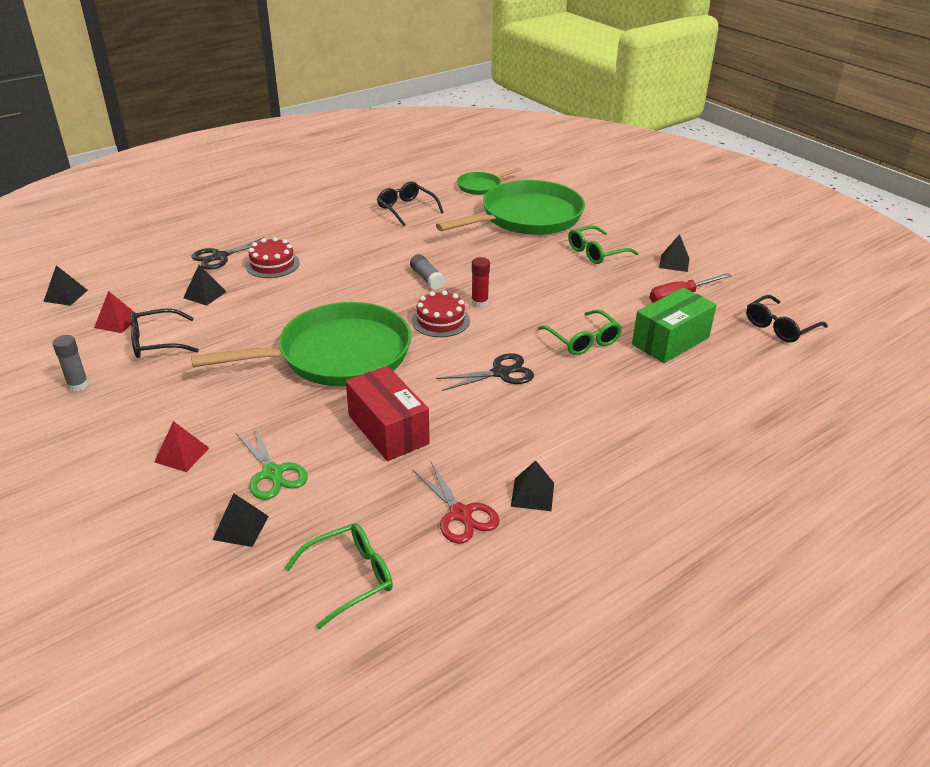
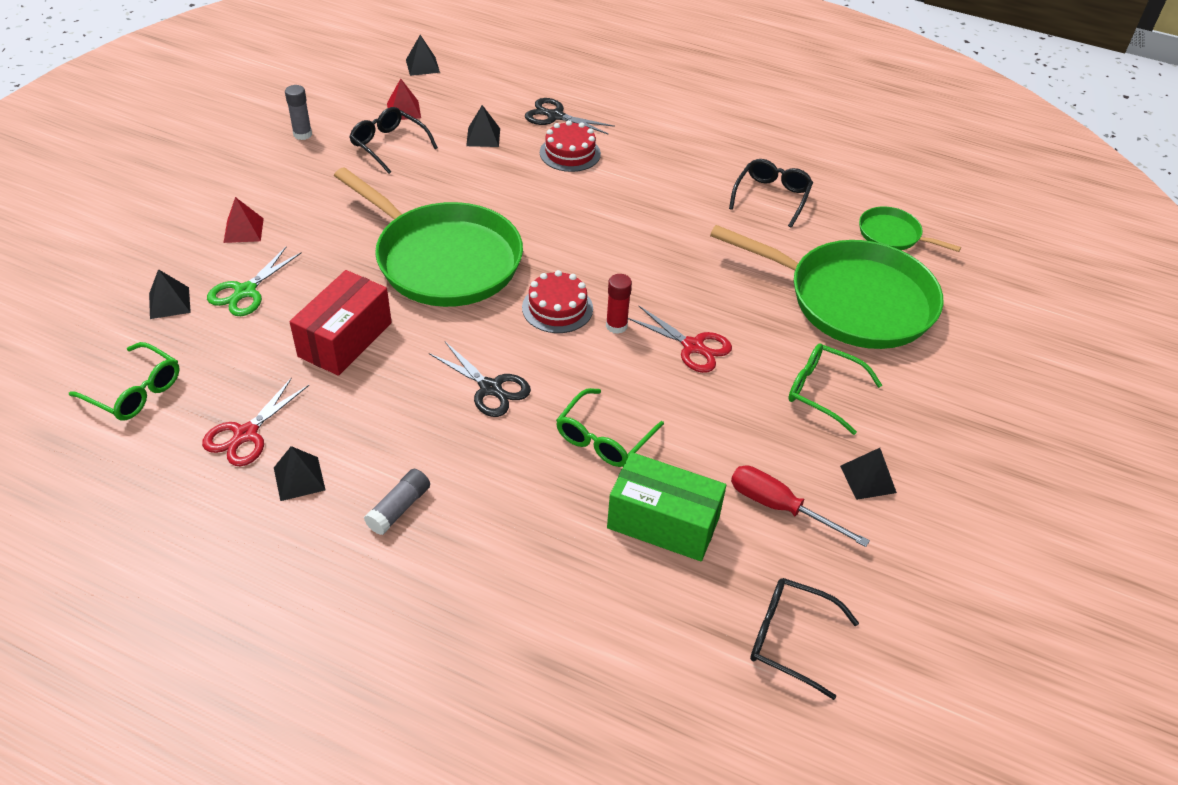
camera: 60 degrees right, 10 degrees up
(427, 278) = (633, 268): grey glue stick -> grey glue stick (399, 508)
(523, 281) = (693, 346): none -> red scissors

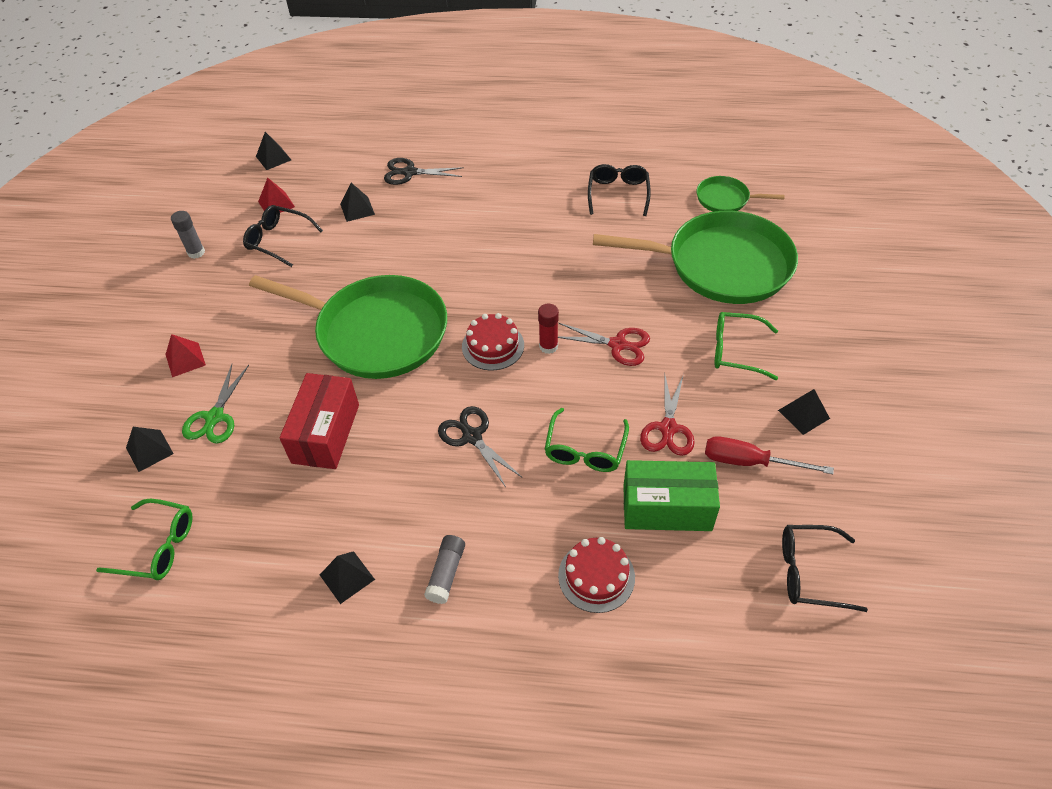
camera: 15 degrees left, 5 degrees up
(246, 434) = (280, 552): red scissors -> red scissors (668, 428)
(491, 388) = (472, 436): black scissors -> black scissors turned 150 degrees counterclockwise
(570, 153) = (437, 202): red cake -> red cake (596, 576)

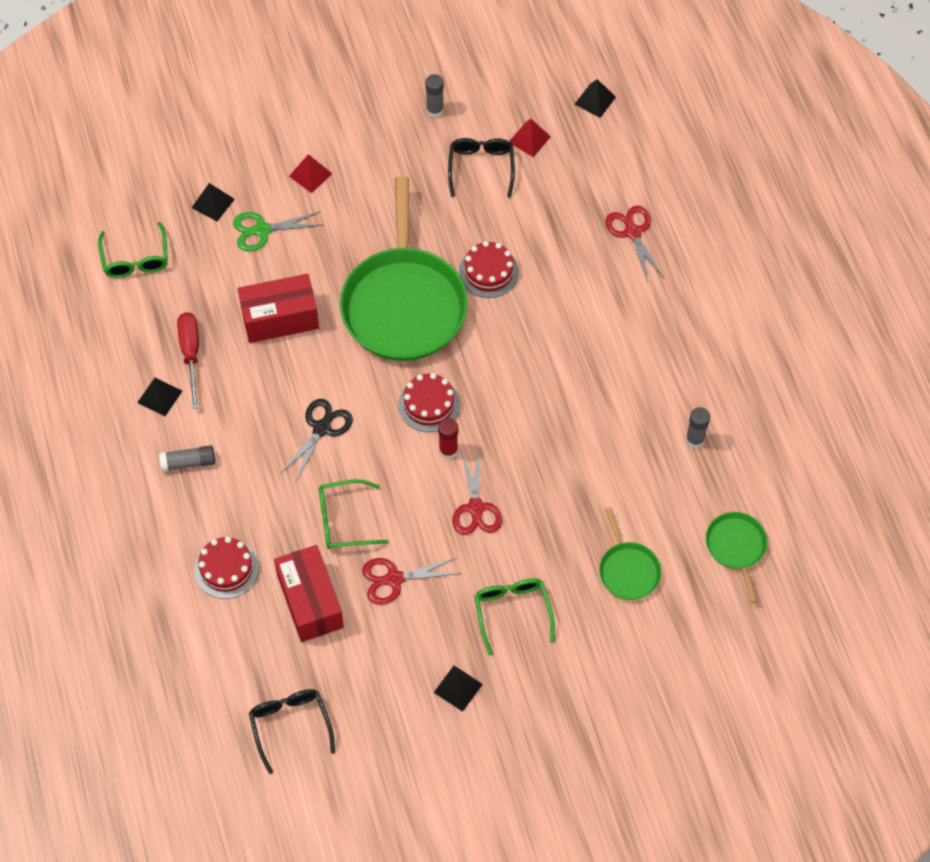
camera: 65 degrees right, 10 degrees up
(357, 209) = (555, 212): black pyramid -> none
(384, 266) = (488, 272): none -> red cake
(409, 173) = (632, 232): black scissors -> red scissors
(618, 193) = (695, 439): black glasses -> grey glue stick
(667, 508) = (310, 601): green box -> red box
(722, 265) = (628, 570): green pan -> green pan, size x0.46
(749, 462) = (384, 655): red screwdriver -> red screwdriver (191, 354)

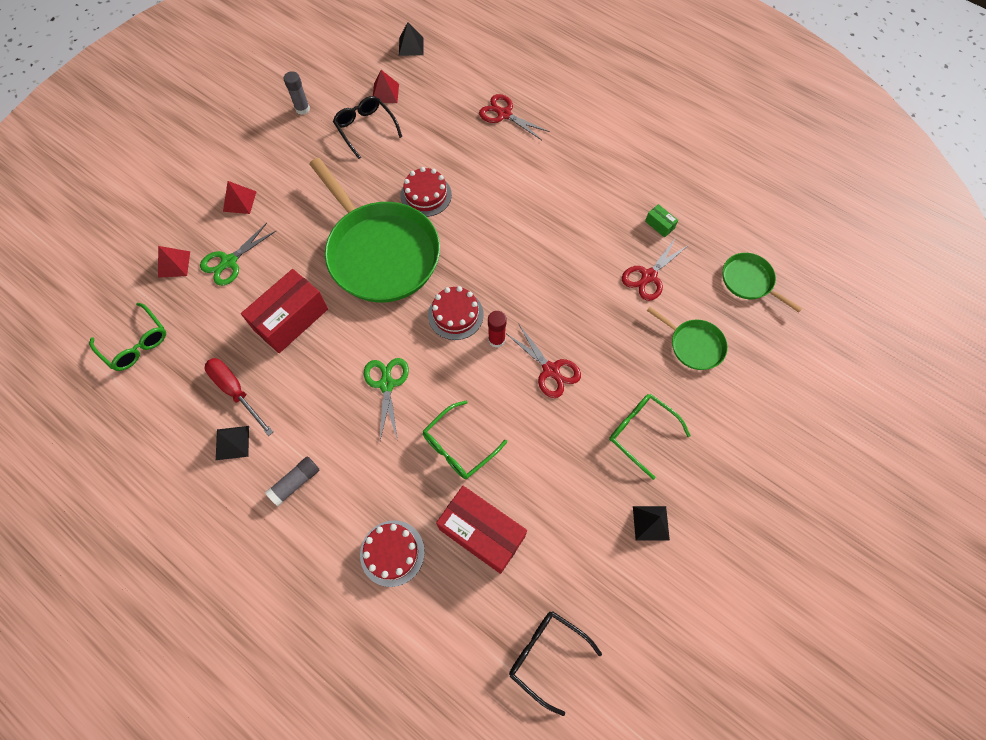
camera: 35 degrees left, 5 degrees up
(213, 203) = (174, 264): black pyramid -> red pyramid
(321, 428) = (386, 384): black scissors -> green scissors
(394, 579) = (533, 467): red scissors -> red scissors (649, 276)
(695, 439) = (659, 225): grey glue stick -> green box

